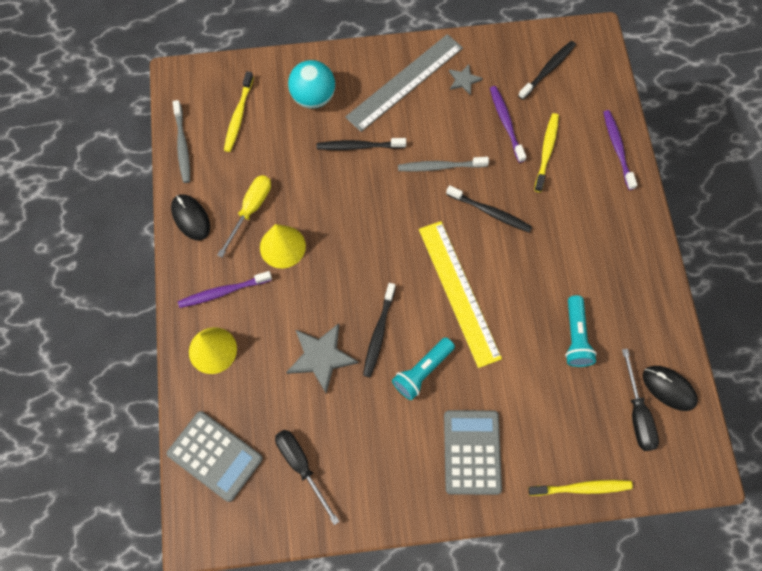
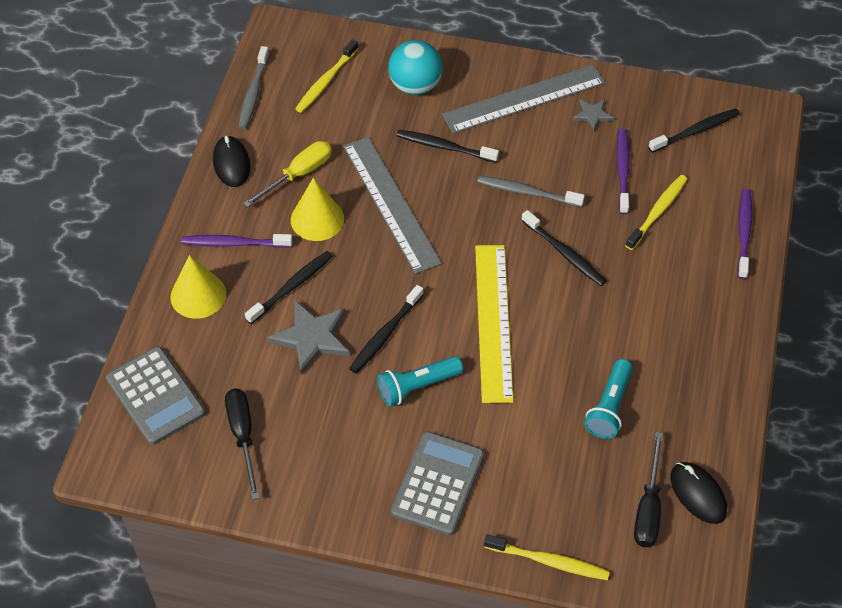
camera: 20 degrees right, 15 degrees down
(286, 316) = (291, 287): none -> black toothbrush
(336, 212) = (391, 203): none -> grey ruler

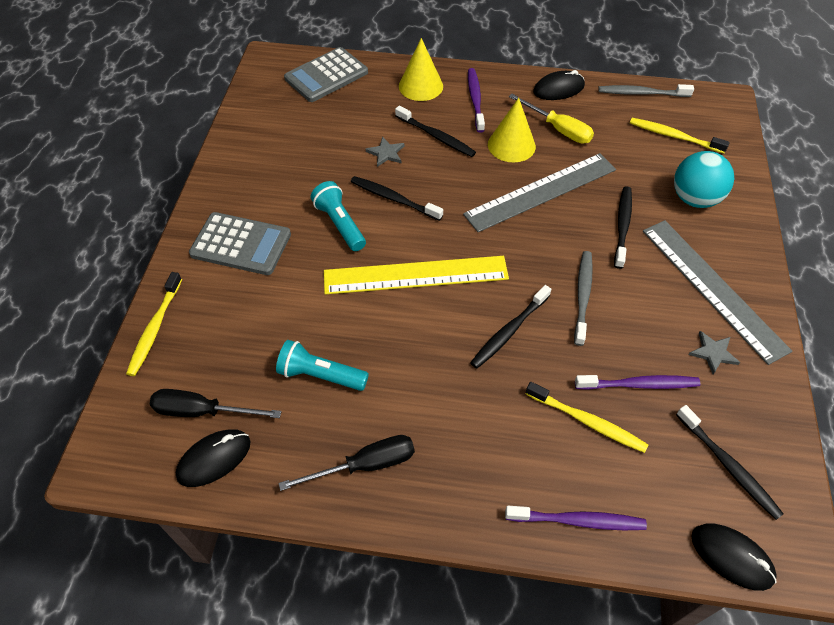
camera: 85 degrees right, 0 degrees up
(243, 436) = (291, 124): black screwdriver -> black screwdriver (365, 465)
(312, 338) = (386, 153): grey star -> grey star, size x0.55
(767, 147) = (731, 557): none -> black mouse

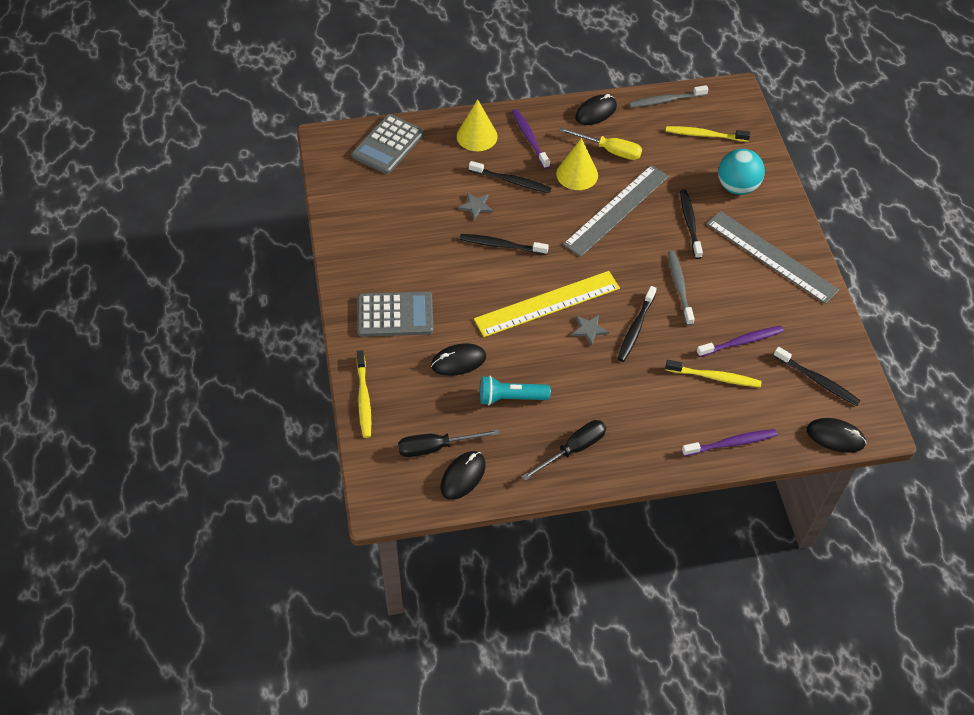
camera: 20 degrees left, 0 degrees up
(282, 315) = (458, 361): none -> black mouse
(340, 224) = (467, 278): turquoise flashlight -> none
(713, 353) = (785, 305): grey star -> grey star (589, 330)

